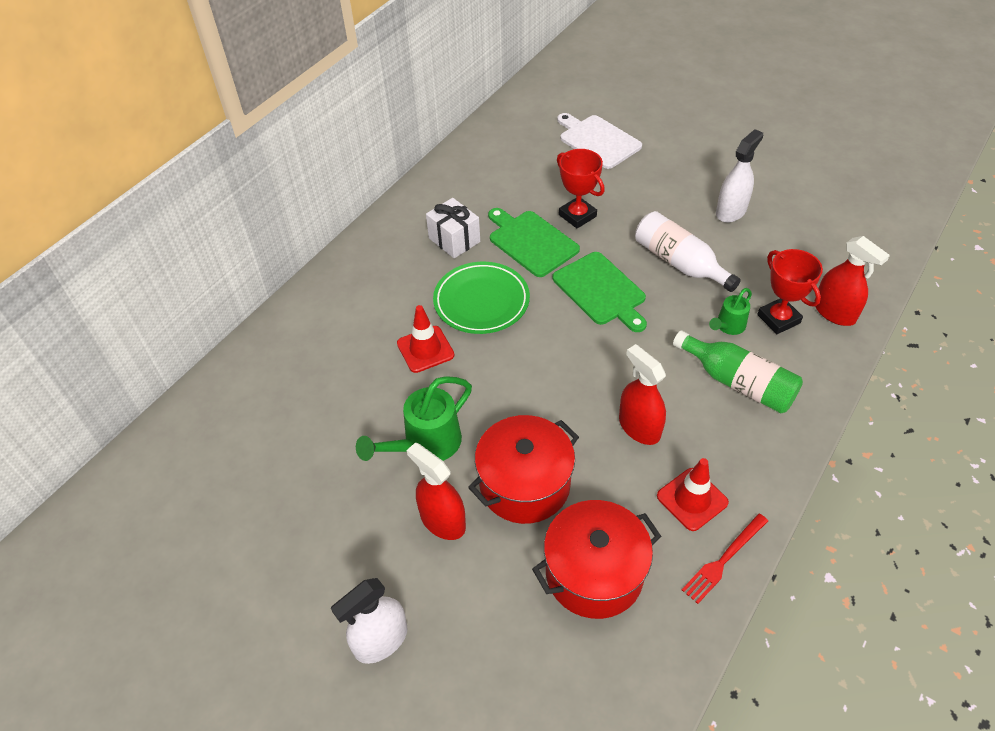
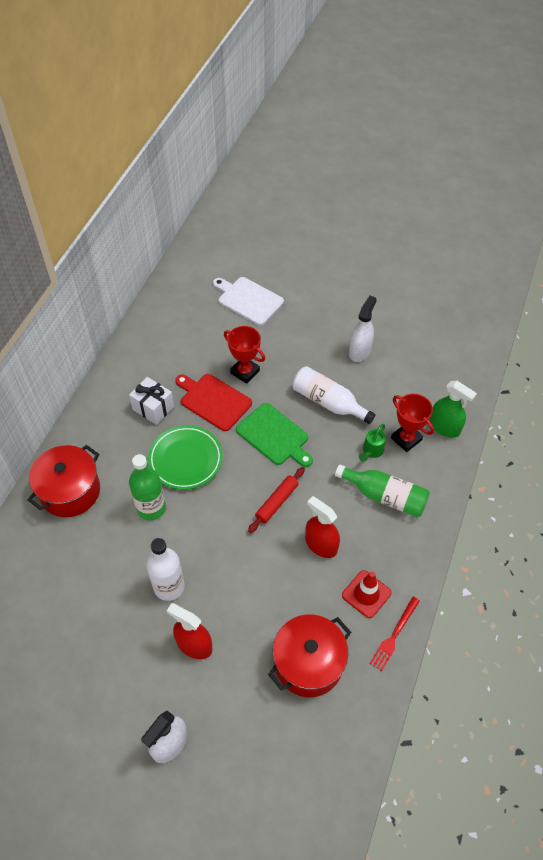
camera: 15 degrees left, 5 degrees up
(425, 349) = (151, 508): red traffic cone -> green bottle
(426, 444) = (169, 587): green watering can -> white bottle
(524, 484) = (247, 605): red pot -> red pot (70, 491)
(531, 242) = (213, 400): green cutting board -> red cutting board
(589, 367) = (276, 502): none -> red rolling pin
(834, 312) = (444, 427): red spray bottle -> green spray bottle

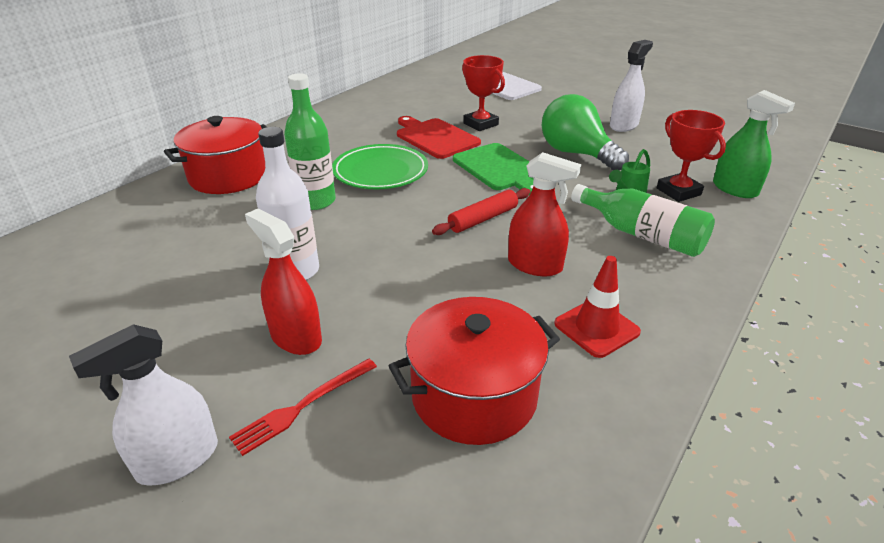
camera: 15 degrees right, 20 degrees down
(153, 408) = (363, 134): white gift -> none
(321, 545) = (535, 265): red spray bottle -> red spray bottle turned 150 degrees clockwise
(328, 402) = (576, 154): white bottle -> green light bulb
(394, 635) = (639, 388): red fork -> red fork (303, 406)

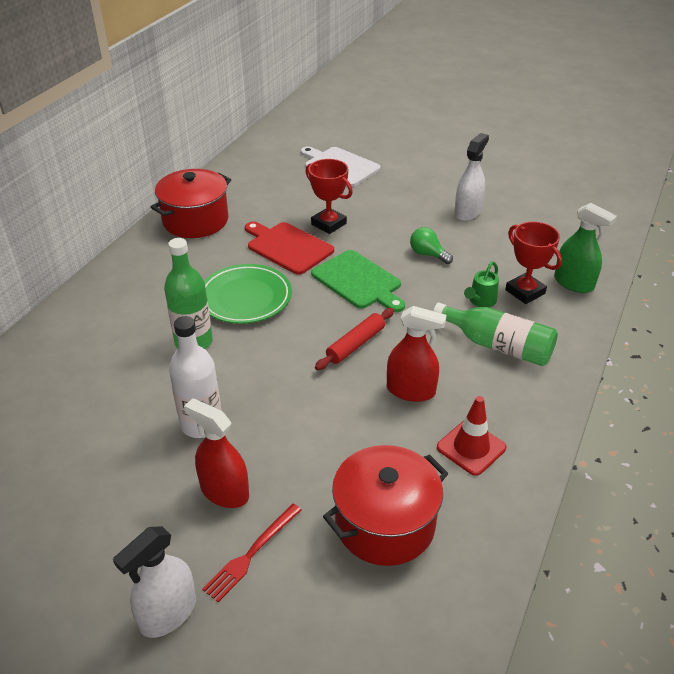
camera: 10 degrees left, 5 degrees up
(228, 176) = (95, 320): red pot -> red pot (195, 220)
(576, 154) = (428, 254): green light bulb -> green light bulb, size x0.51

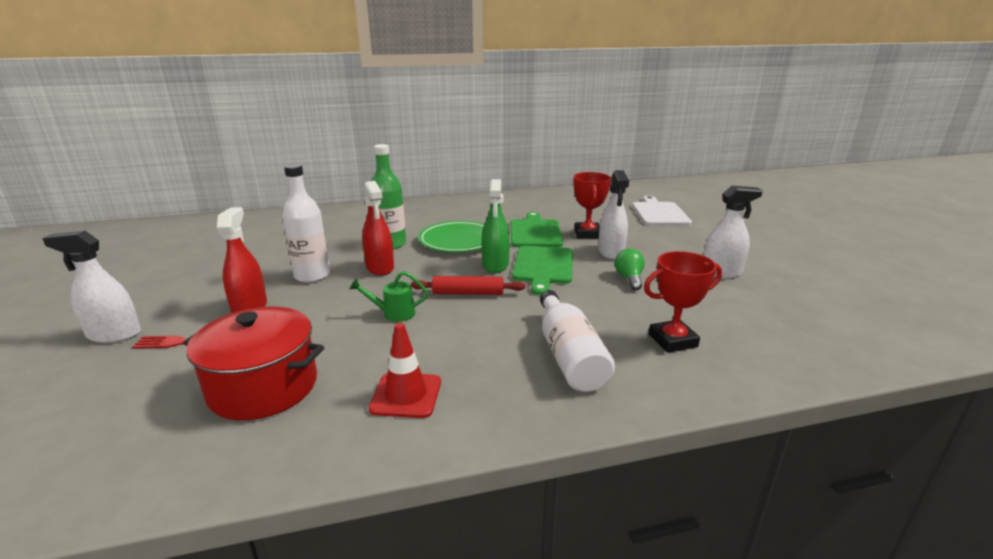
camera: 50 degrees right, 15 degrees down
(195, 220) = (509, 202): red pot -> none
(288, 247) = (535, 232): red cutting board -> green cutting board
(376, 234) = (611, 252): none -> white spray bottle
(411, 390) = (445, 336): red spray bottle -> red spray bottle (380, 267)
(481, 301) = (615, 323): green watering can -> green watering can (394, 314)
(498, 346) = (569, 355): green bottle -> white bottle
(525, 292) = (672, 340): red trophy -> red trophy turned 60 degrees clockwise
(573, 283) = (743, 363): green spray bottle -> green spray bottle (495, 264)

